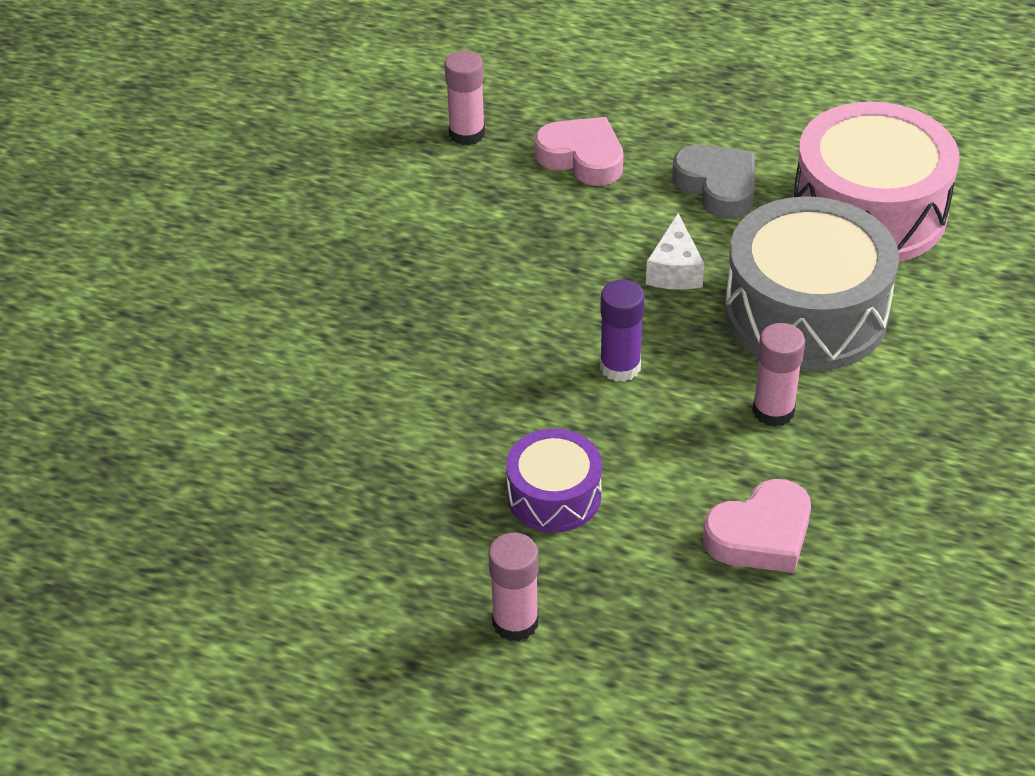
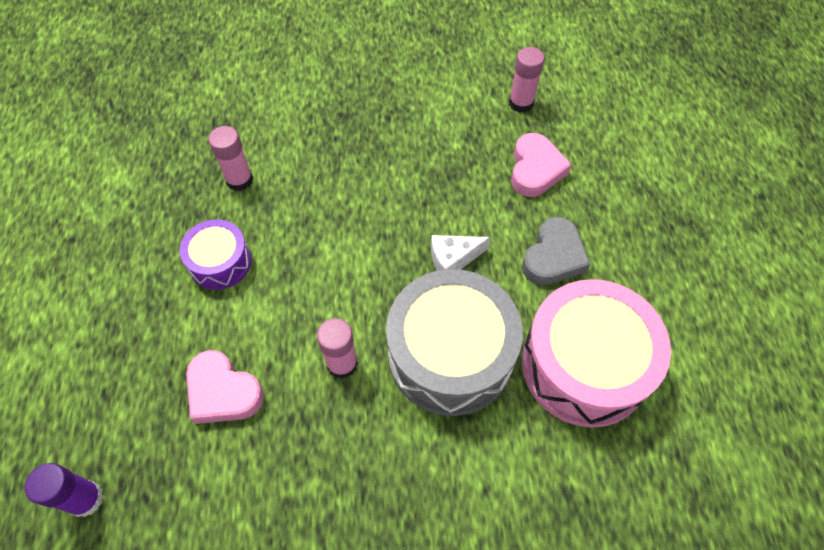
camera: 65 degrees right, 15 degrees up
(515, 622) = (113, 278): pink glue stick -> pink glue stick (239, 180)
(620, 367) = (346, 259): purple glue stick -> purple glue stick (86, 499)

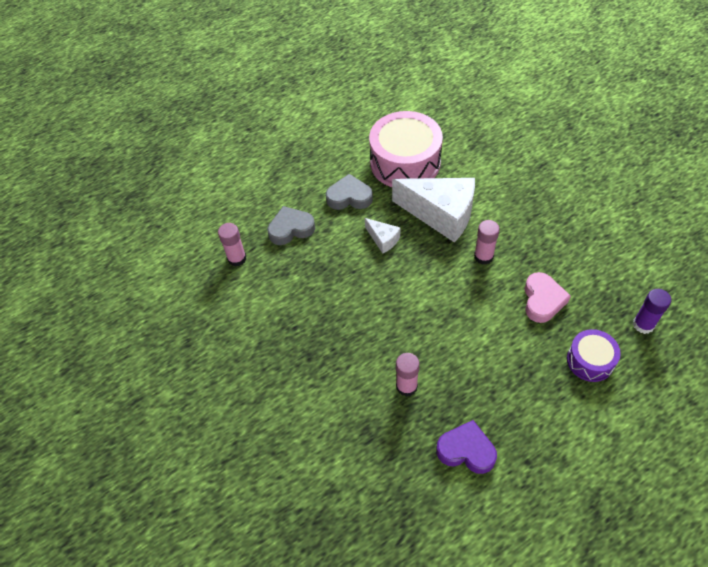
camera: 115 degrees left, 5 degrees down
(131, 194) = (466, 450): none -> purple heart
(220, 262) = (473, 355): purple drum -> purple drum (590, 360)
(450, 354) = (441, 214): grey drum -> white cheese
(535, 170) = (291, 229): pink heart -> grey heart

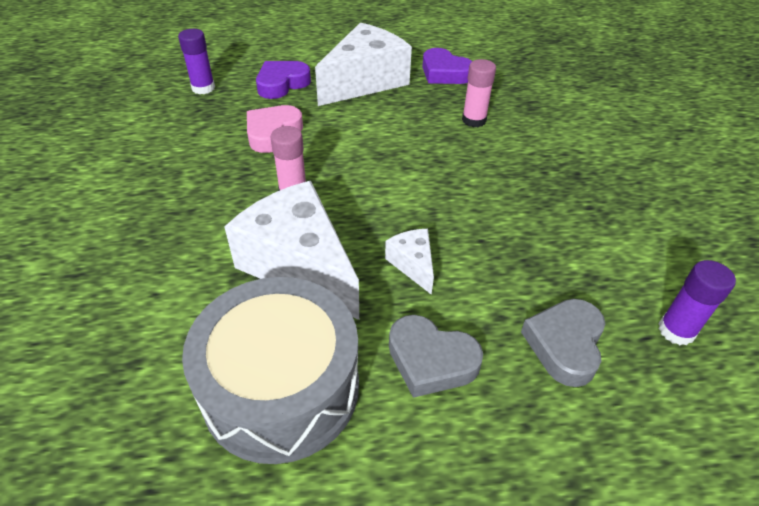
camera: 160 degrees left, 10 degrees down
(237, 258) = (676, 331): pink glue stick -> purple glue stick
(291, 229) = (564, 344): grey heart -> grey heart turned 105 degrees clockwise
(405, 162) = (281, 387): pink drum -> grey drum
(526, 399) = (365, 81): none -> white cheese
(590, 360) = (282, 84): purple drum -> purple heart

